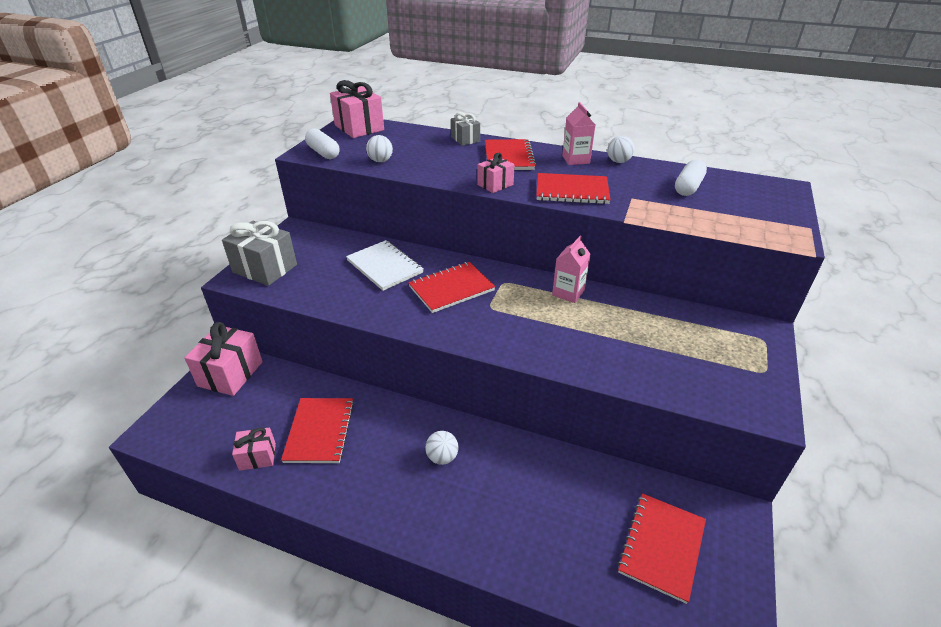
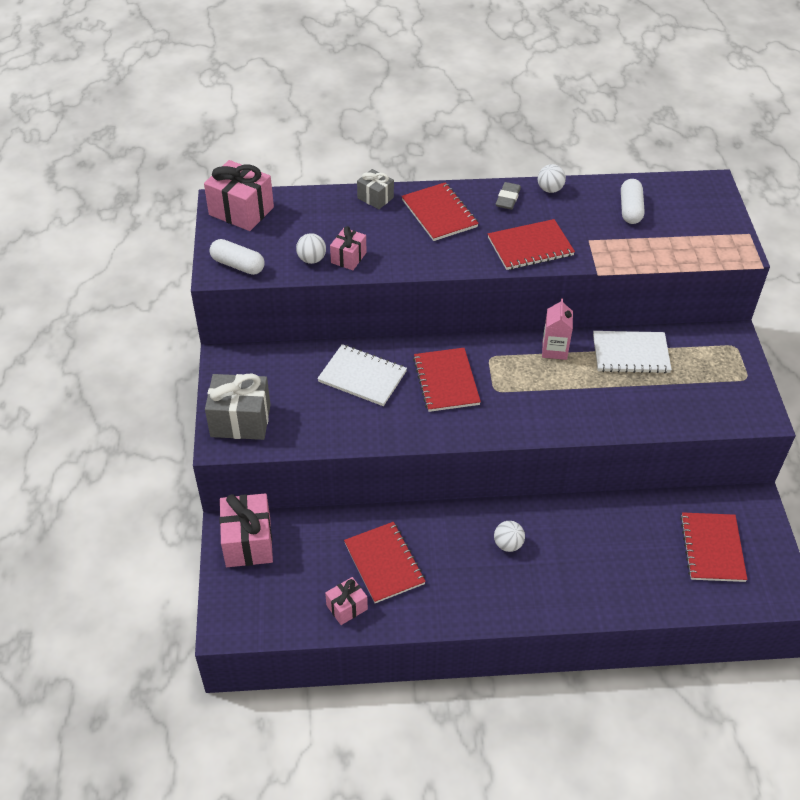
camera: 25 degrees left, 10 degrees up
(451, 288) = (446, 381): red notebook -> red notebook turned 45 degrees counterclockwise
(495, 184) = (453, 260): pink gift -> pink gift (348, 257)
(575, 159) = (508, 198): pink carton -> grey eraser
(643, 315) = (630, 353): none -> white notebook

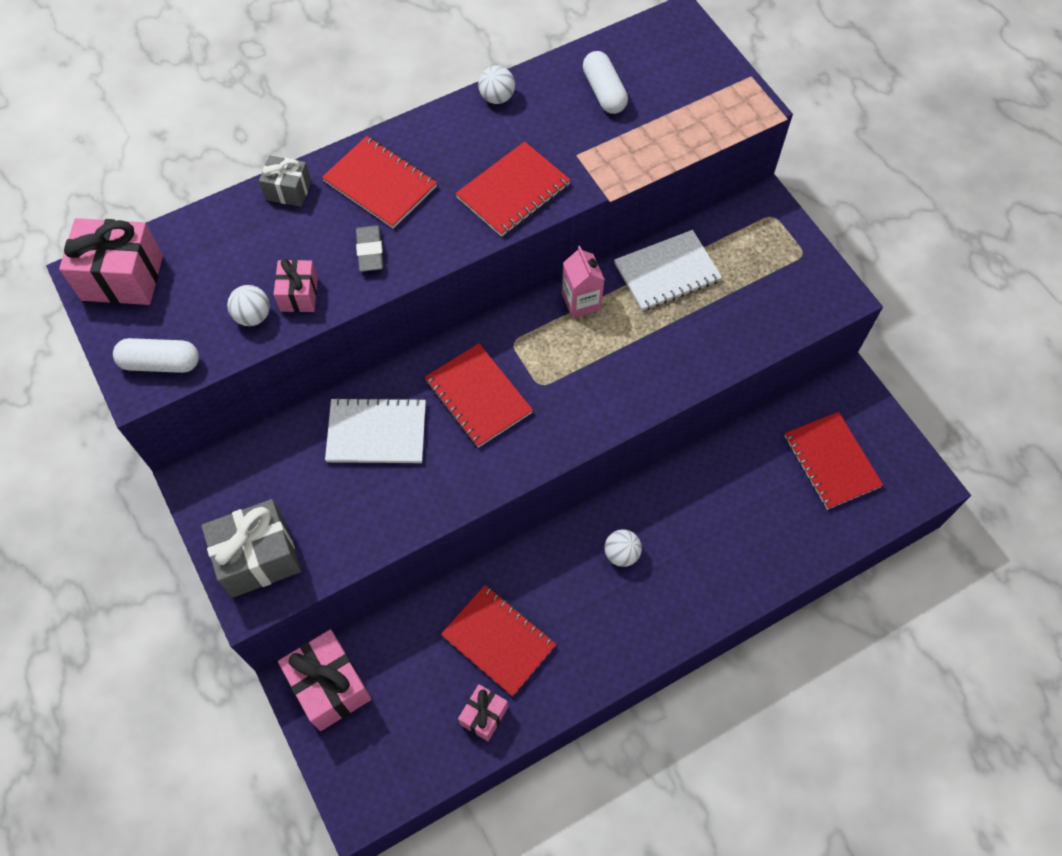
camera: 25 degrees left, 15 degrees up
(508, 198) = (453, 130): grey eraser -> grey eraser (370, 251)

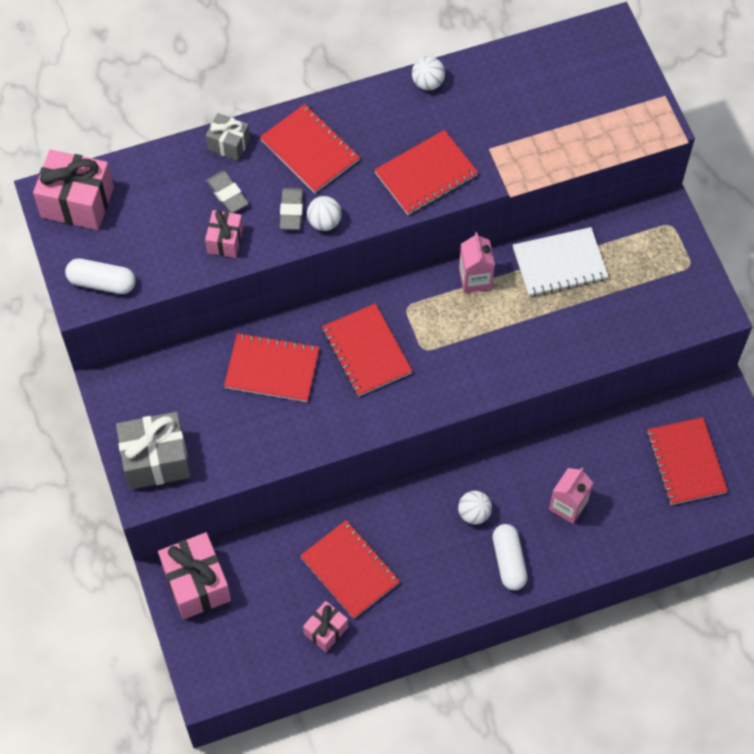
camera: 10 degrees right, 0 degrees up
(253, 316) = (184, 253): white ball -> white ball (324, 222)
(294, 244) = (227, 194): none -> grey eraser
(377, 432) = (272, 369): white notebook -> red notebook
(604, 92) = (526, 91): white capsule -> white capsule (509, 561)
(719, 528) = (568, 505): none -> pink carton

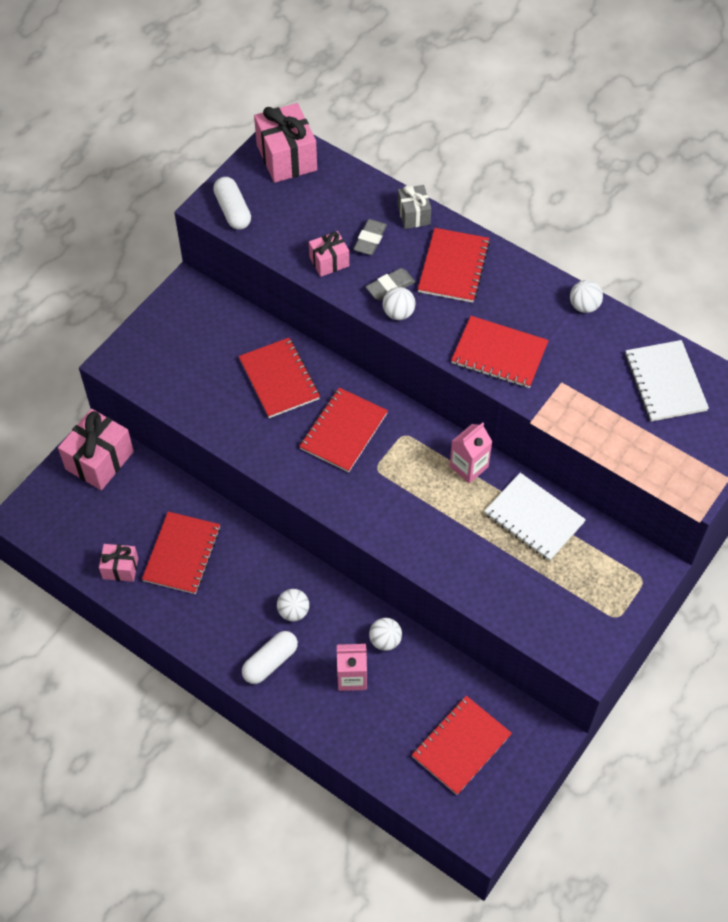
camera: 55 degrees right, 5 degrees down
(156, 460) = (148, 353): grey gift -> none
(546, 77) = (665, 382): none -> white notebook
(552, 459) = (385, 640): none -> white ball

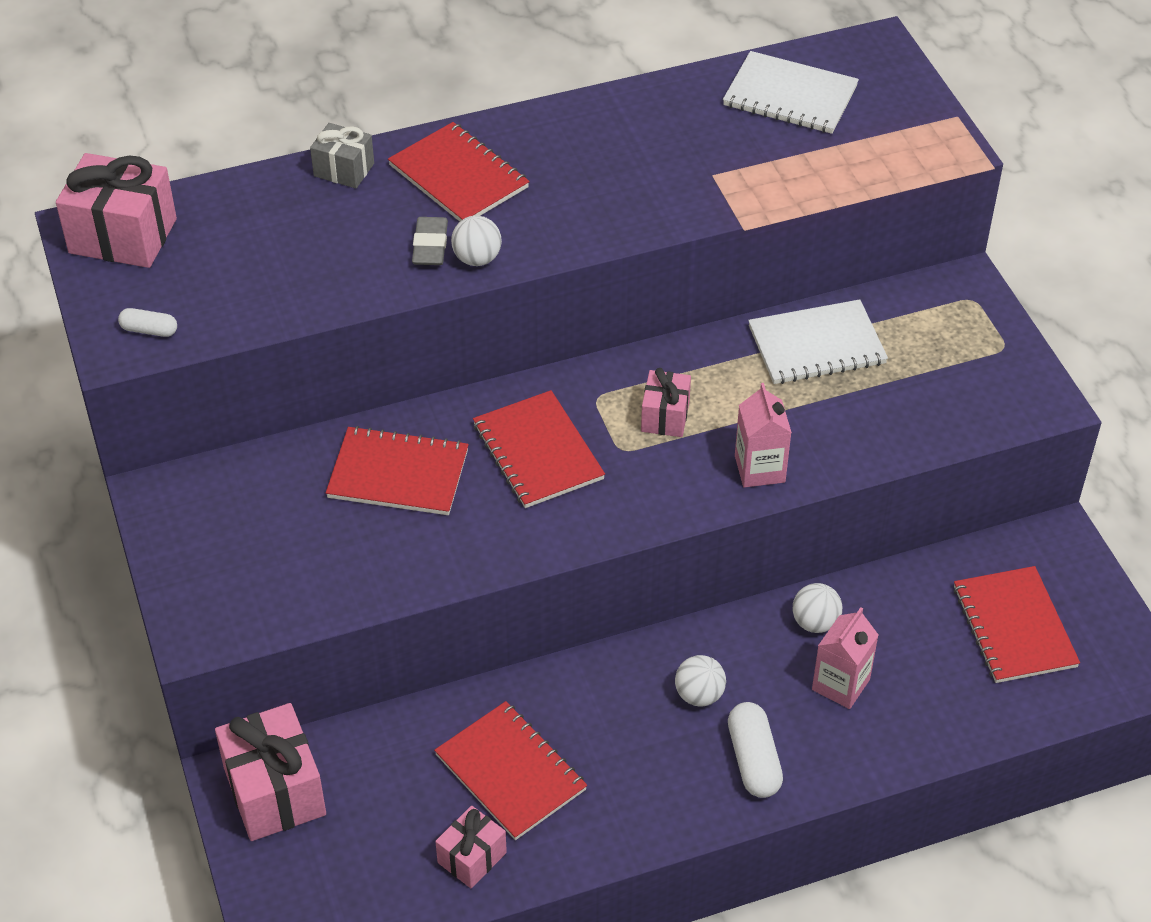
camera: 55 degrees left, 10 degrees down
(232, 211) = (149, 330): white capsule -> white capsule, size x0.58
(329, 261) = (332, 280): pink gift -> pink gift (665, 416)
(370, 239) = (339, 226): grey eraser -> none
(468, 466) = (695, 363): pink carton -> pink carton (759, 469)
(499, 353) = (623, 204): red notebook -> none
(584, 306) = (625, 102): white ball -> none

